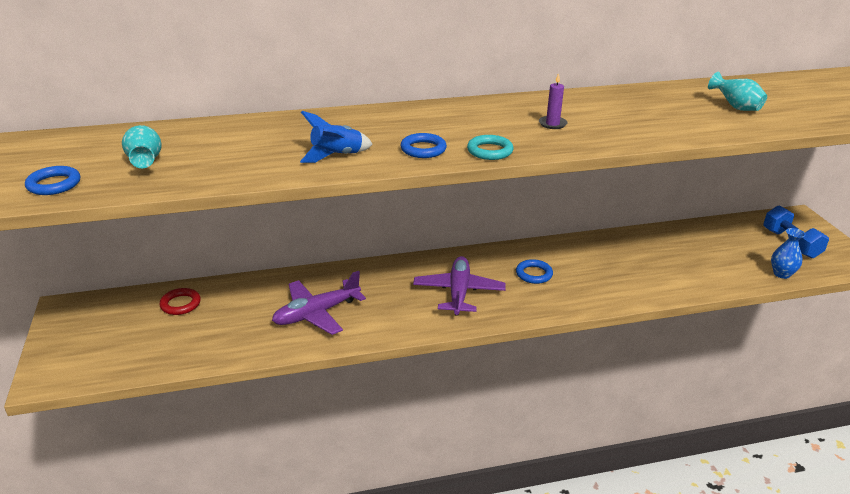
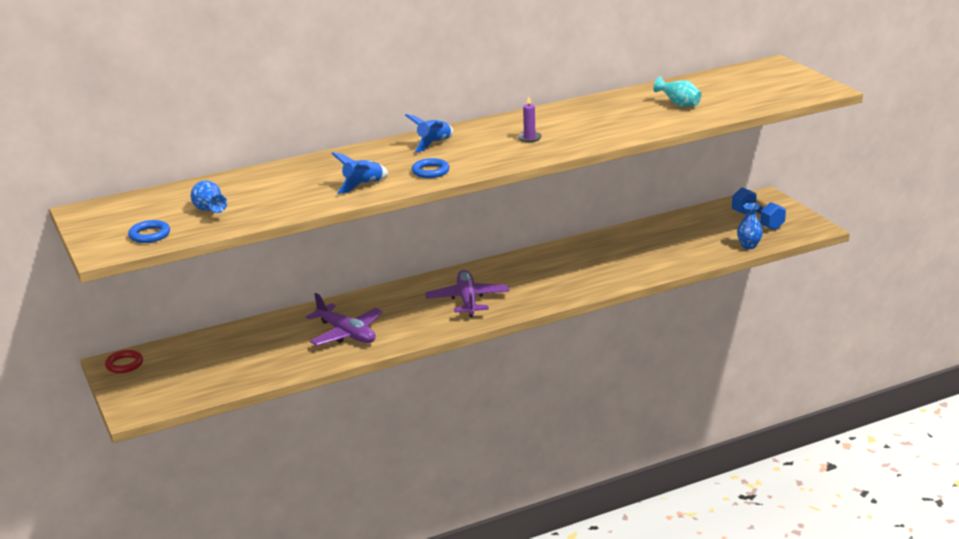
camera: 10 degrees left, 5 degrees down
(145, 163) = (209, 211): turquoise vase -> blue vase
(180, 304) = (218, 345): red ring -> red ring (124, 364)
(316, 313) = (346, 333): purple plane -> purple plane turned 90 degrees counterclockwise
(440, 116) = (434, 144): none -> blue rocket
(490, 151) = (484, 166): turquoise ring -> none
(534, 274) = (531, 277): blue ring -> none

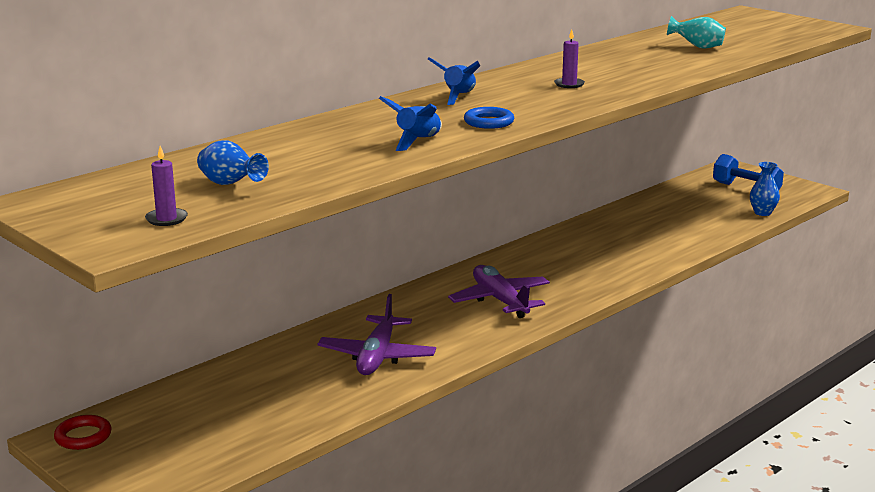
camera: 20 degrees left, 5 degrees down
(149, 235) = (166, 219): blue ring -> purple candle
(346, 333) = (377, 356): purple plane -> purple plane turned 75 degrees clockwise

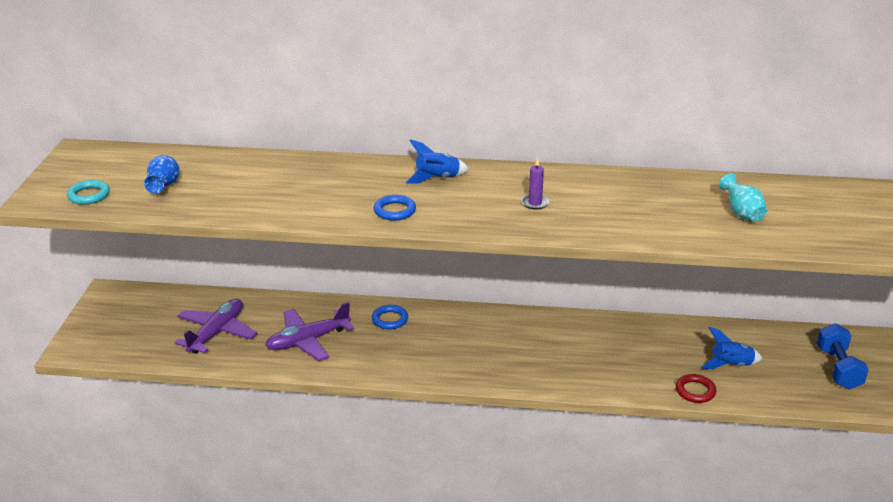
camera: 50 degrees right, 10 degrees up
(83, 436) = (115, 298): red ring -> red ring (695, 391)
(166, 219) = (89, 195): purple candle -> turquoise ring
(411, 308) = (390, 319): none -> blue ring
(417, 142) = (316, 205): blue rocket -> blue rocket (730, 365)
(500, 300) = (447, 348): purple plane -> purple plane (216, 333)
(762, 213) = (798, 398): blue vase -> none

